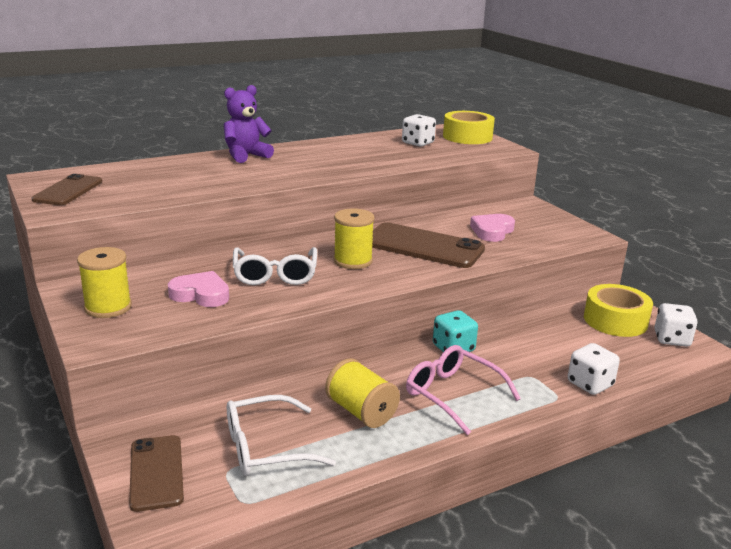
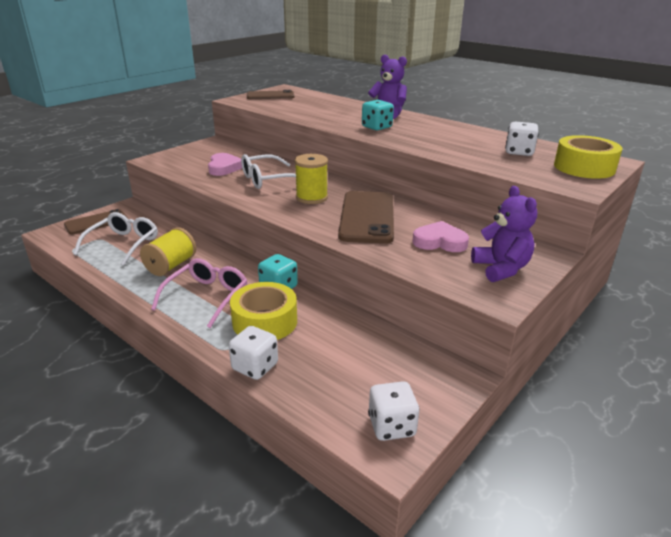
camera: 70 degrees right, 5 degrees up
(108, 307) = (194, 153): yellow spool -> none
(265, 448) = (123, 244): white glasses -> white glasses turned 60 degrees clockwise
(291, 169) = (376, 127): none -> turquoise dice
(547, 223) = (501, 269): none -> purple teddy bear
(615, 320) = (404, 377): yellow tape -> yellow tape (265, 321)

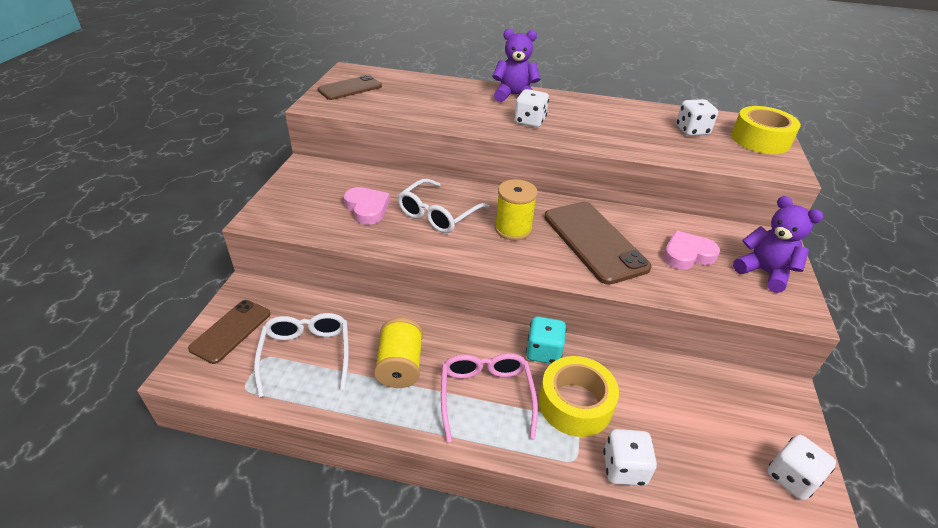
camera: 30 degrees left, 10 degrees up
(376, 127) = (529, 121): turquoise dice -> white dice

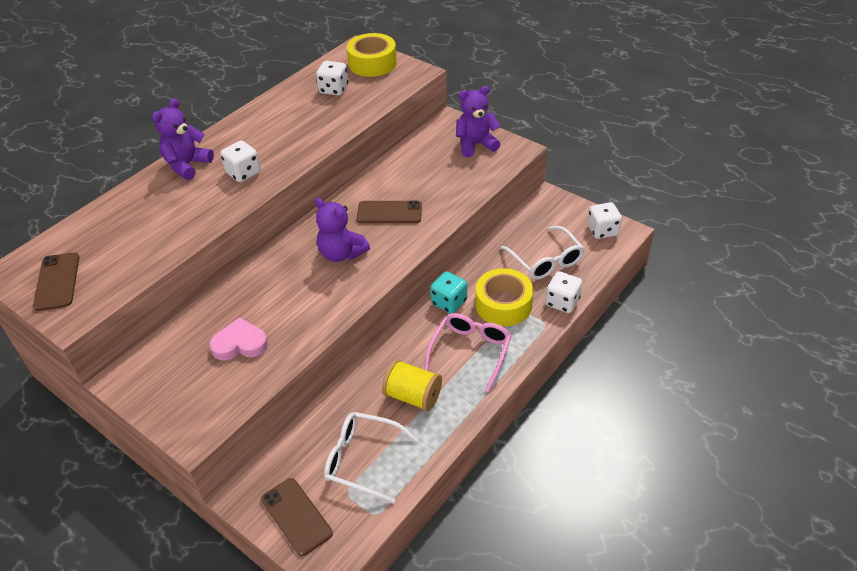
camera: 60 degrees left, 5 degrees up
(438, 214) = (287, 295): white glasses -> white glasses (546, 261)
(486, 396) = (470, 352): pink glasses -> pink glasses turned 90 degrees clockwise
(513, 229) = (341, 253): yellow spool -> purple teddy bear
(594, 241) = (389, 212): brown phone -> brown phone, size x0.62
(687, 255) = (436, 171): pink heart -> none

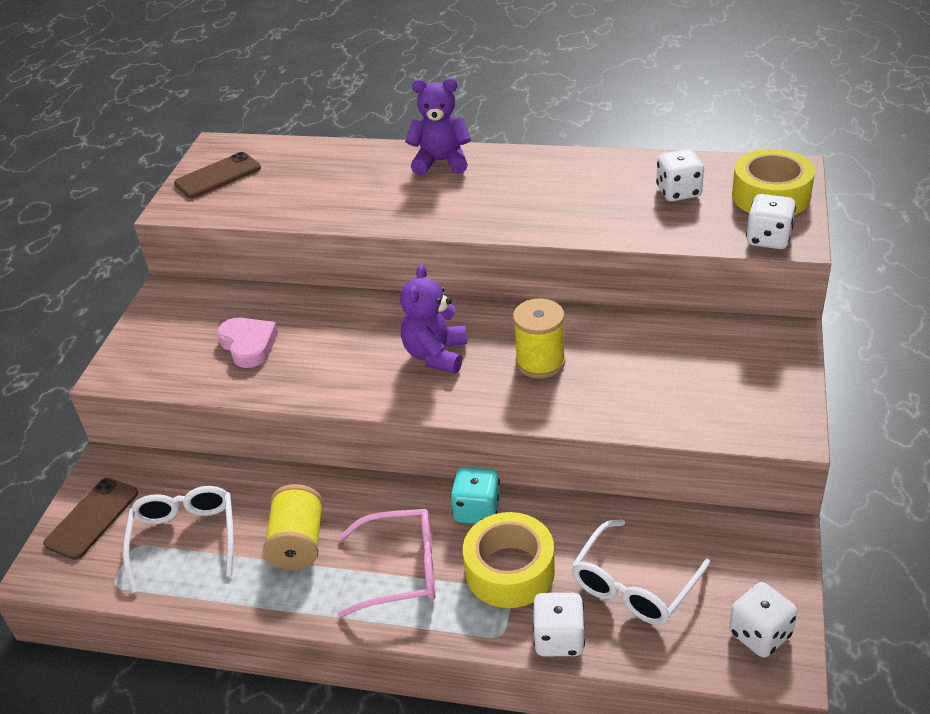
camera: 65 degrees right, 5 degrees down
(243, 173) = (457, 203): white dice -> white dice (768, 239)
(389, 212) = (540, 362): brown phone -> yellow spool
(476, 144) = (756, 383): purple teddy bear -> none

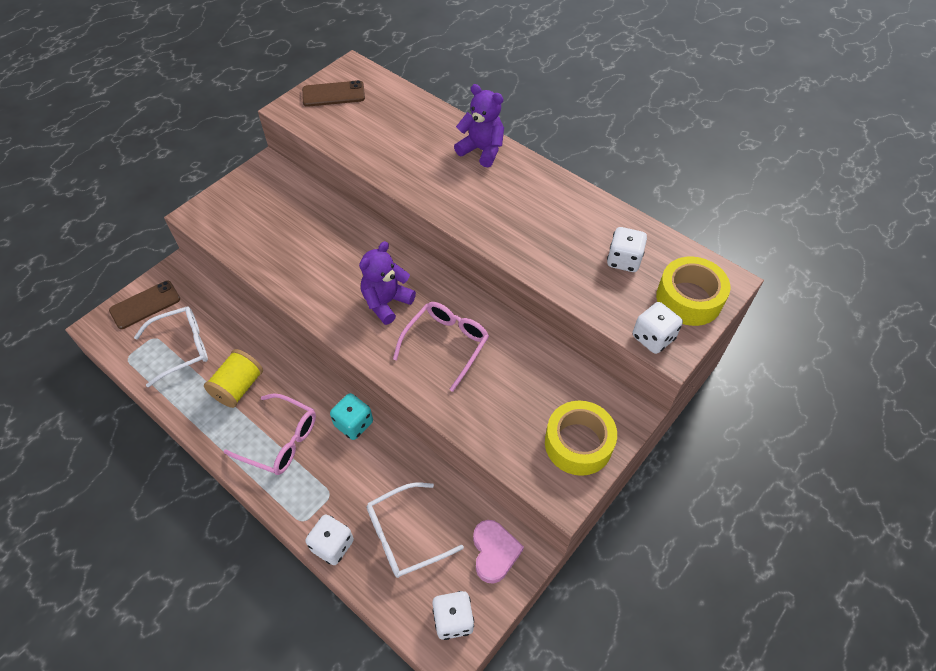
camera: 25 degrees right, 15 degrees up
(185, 539) = (182, 348): white glasses -> white glasses turned 45 degrees clockwise
(248, 345) = (283, 234): pink heart -> pink heart (494, 552)
(510, 570) = (340, 479): yellow tape -> yellow tape (578, 443)
(540, 362) = (446, 344): yellow spool -> pink glasses

